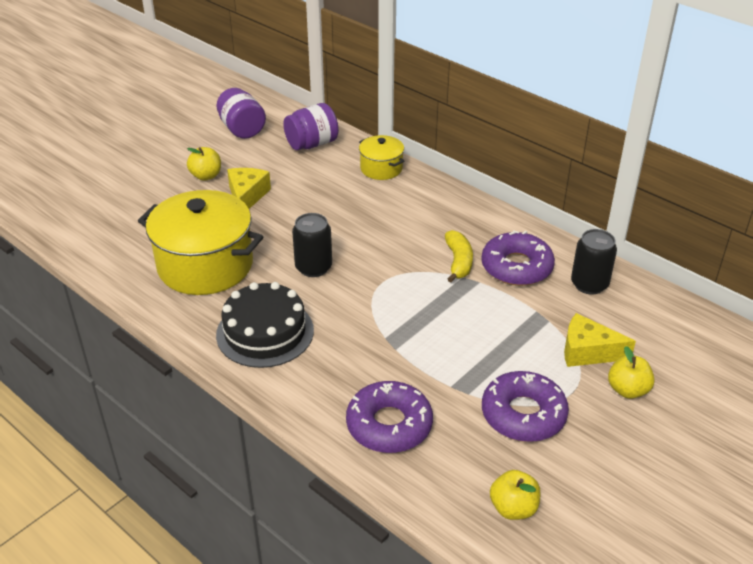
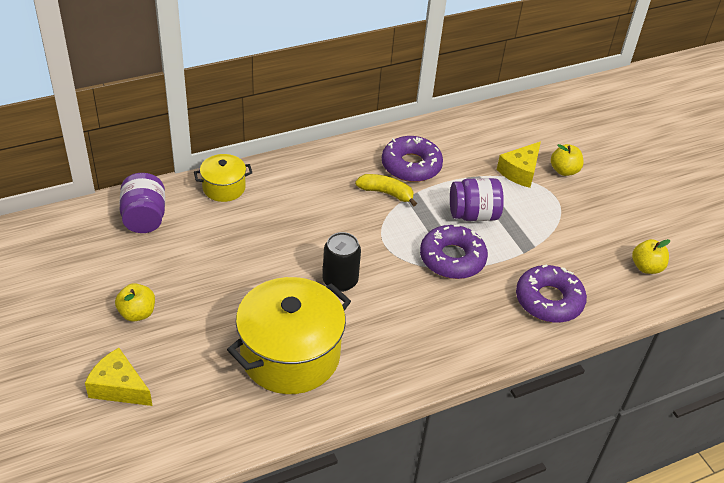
camera: 70 degrees left, 5 degrees up
(242, 129) = (71, 260): purple jar -> purple jar (473, 214)
(247, 196) = (198, 292): yellow cheese -> yellow cheese (119, 387)
(265, 332) = (409, 340): black cake -> none
(523, 414) = (566, 228): purple donut -> purple donut (452, 258)
(589, 284) = (451, 139): black can -> none

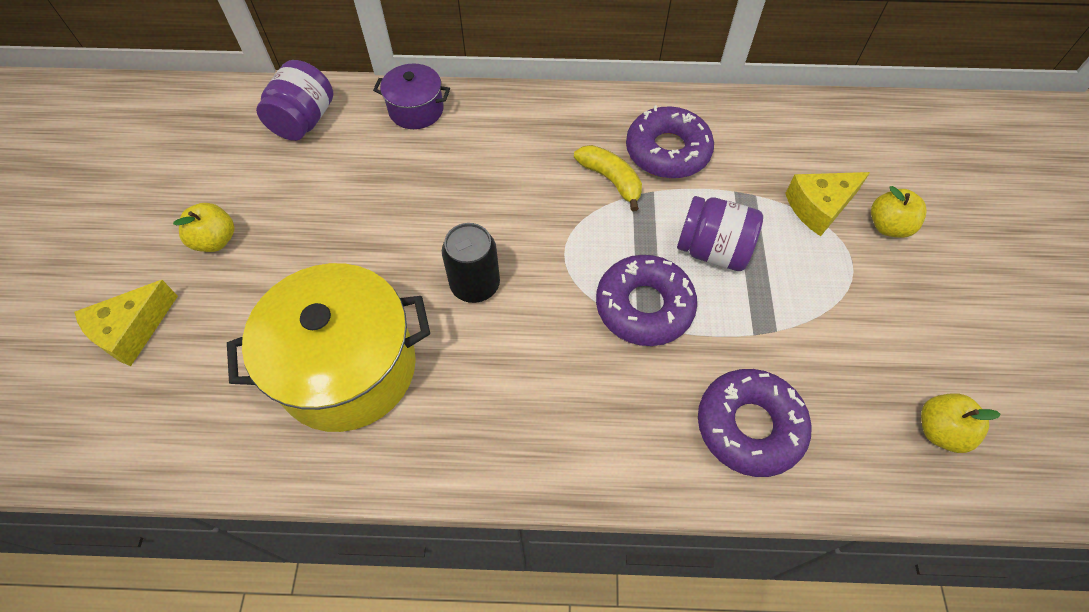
camera: 30 degrees right, 15 degrees up
(119, 387) = (132, 331): yellow cheese -> yellow cheese turned 105 degrees counterclockwise
(224, 188) = (416, 110): yellow pot -> purple pot

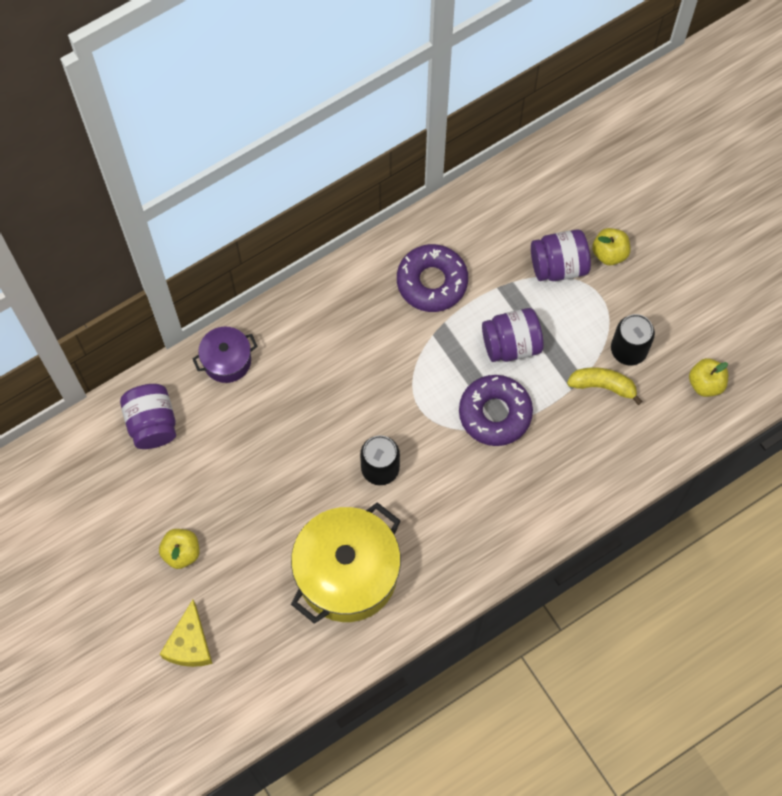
camera: 35 degrees left, 10 degrees up
(611, 180) = (410, 331): yellow banana -> yellow banana (603, 386)
(749, 426) = (602, 451): purple donut -> none
(819, 207) = (558, 265): yellow cheese -> purple jar
(854, 334) = (628, 350): none -> black can

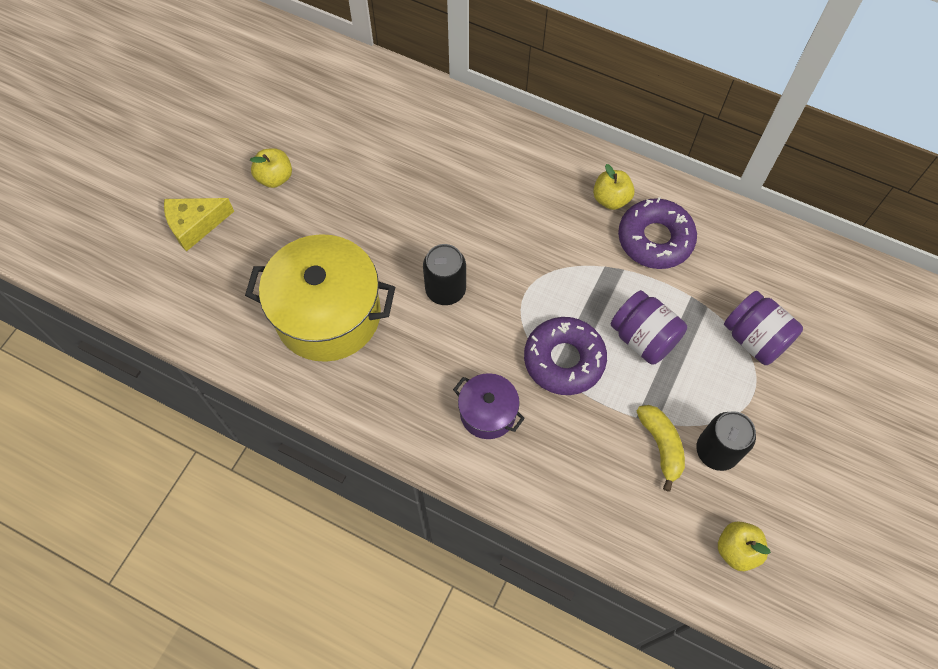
camera: 60 degrees right, 5 degrees down
(152, 423) = (377, 99): purple jar -> none
(227, 361) = (468, 123): purple pot -> purple pot (488, 413)
(609, 253) = (804, 379): yellow apple -> yellow apple (611, 199)

